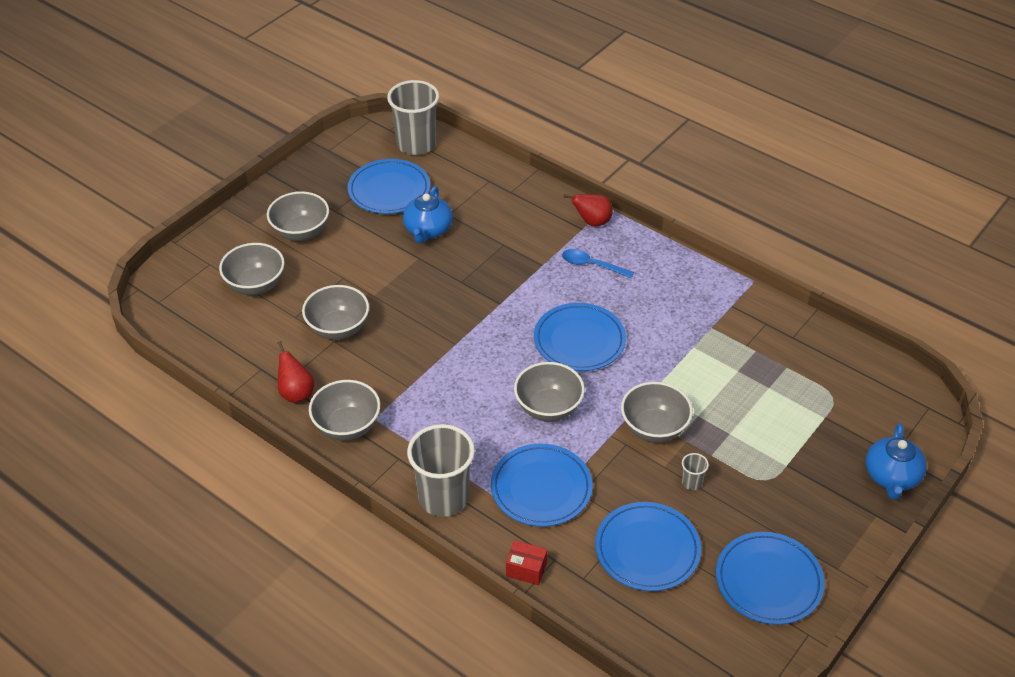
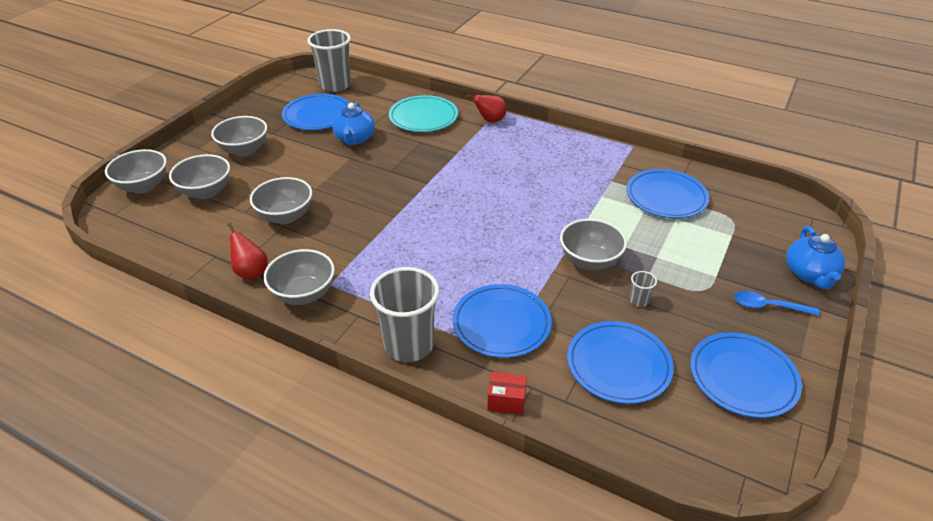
camera: 10 degrees left, 5 degrees down
(513, 207) = (423, 117): none -> turquoise plate
(548, 408) = (490, 256): grey bowl -> grey bowl (143, 186)
(579, 340) = (503, 202): blue plate -> blue plate (666, 197)
(592, 265) = (498, 149): blue spoon -> blue spoon (768, 306)

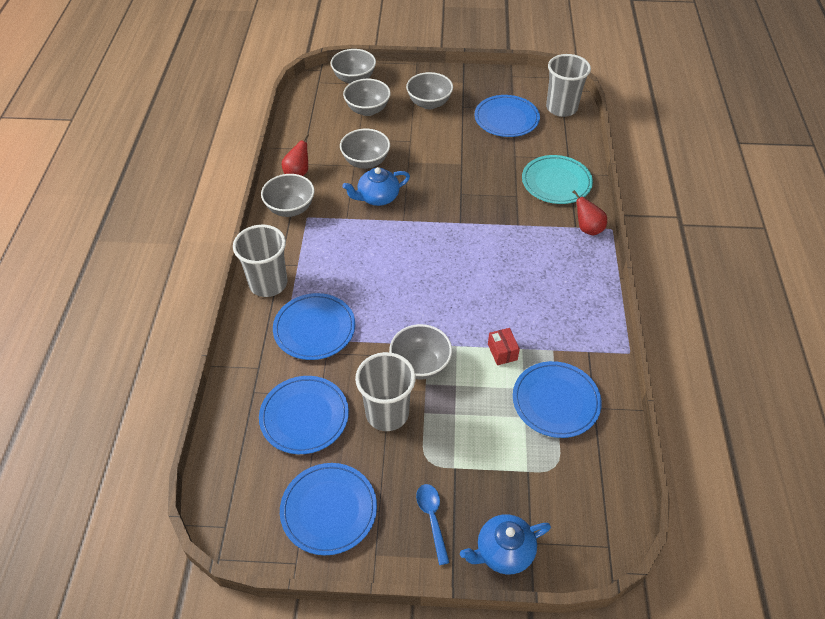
camera: 65 degrees right, 10 degrees up
(355, 138) = (490, 154): blue teapot -> blue teapot (377, 197)
(506, 401) = (239, 357): red box -> red box (502, 352)
(639, 301) = (387, 413): grey cup -> grey cup, size x2.43

